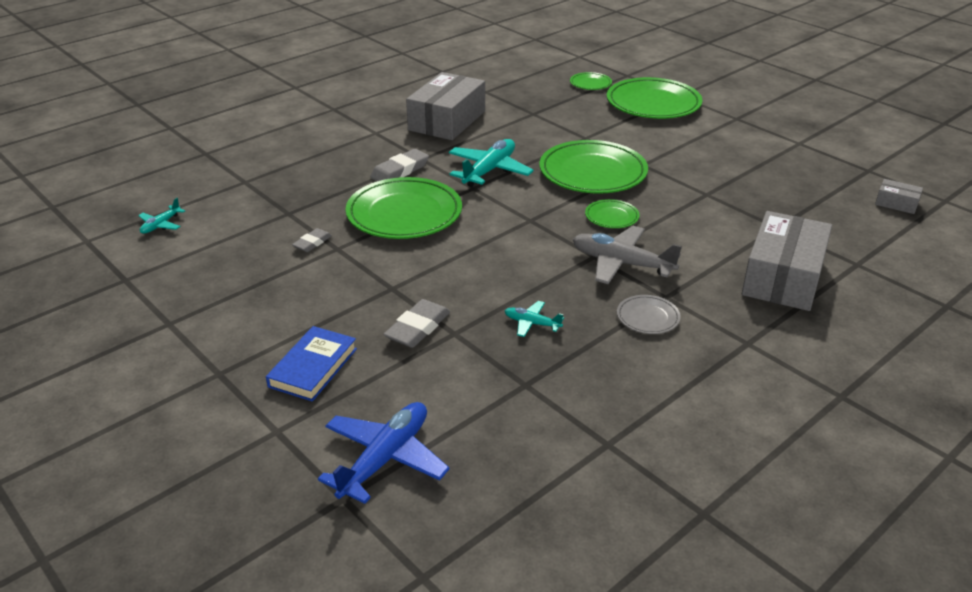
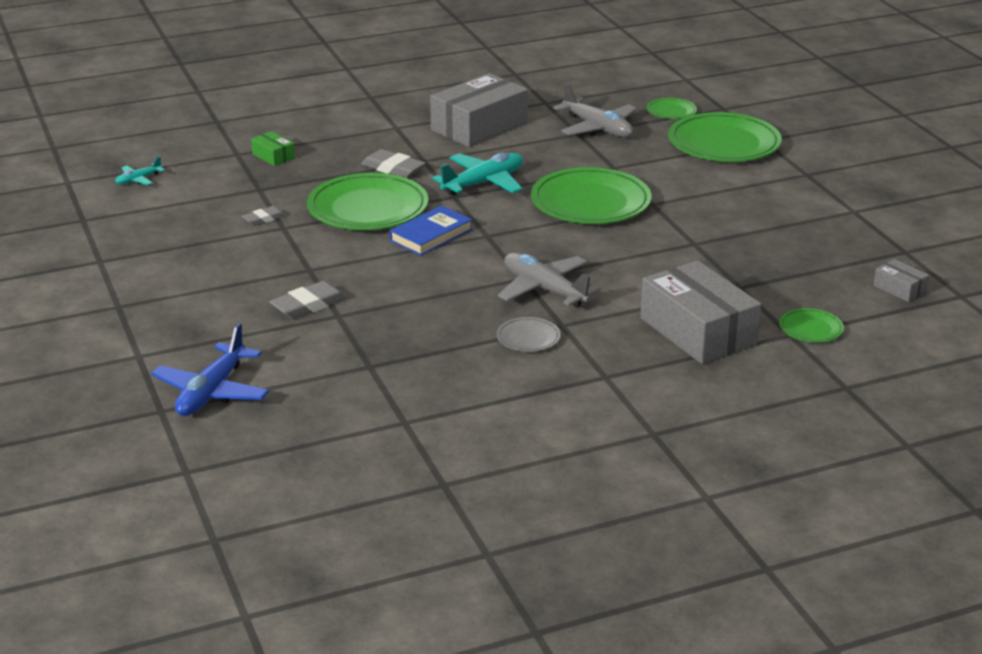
camera: 20 degrees right, 5 degrees down
(281, 178) = (273, 156): none -> green box
(313, 367) = (197, 317): blue book -> blue book (431, 235)
(385, 458) = (212, 392): blue plane -> blue plane turned 150 degrees clockwise
(400, 171) = (393, 168): grey eraser -> grey eraser turned 60 degrees clockwise
(532, 323) = (414, 322): turquoise plane -> none
(545, 106) = (598, 128): none -> grey plane
(611, 217) = (572, 247): green plate -> green plate (810, 329)
(783, 277) = (698, 331): grey box -> grey box turned 75 degrees counterclockwise

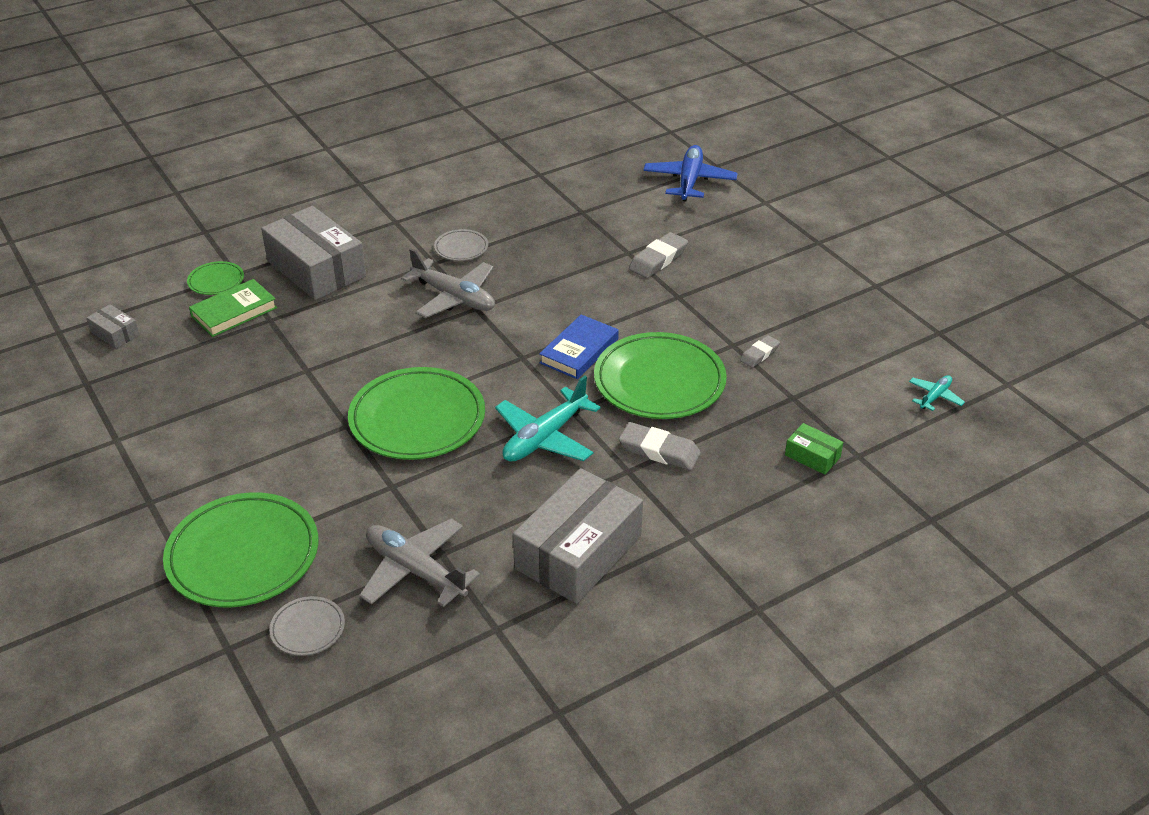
camera: 170 degrees right, 10 degrees up
(671, 111) = (307, 628): green plate -> grey plate
(780, 297) = (234, 312): none -> green book

